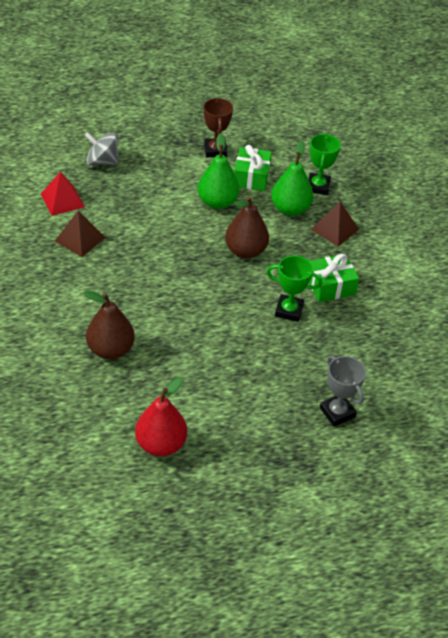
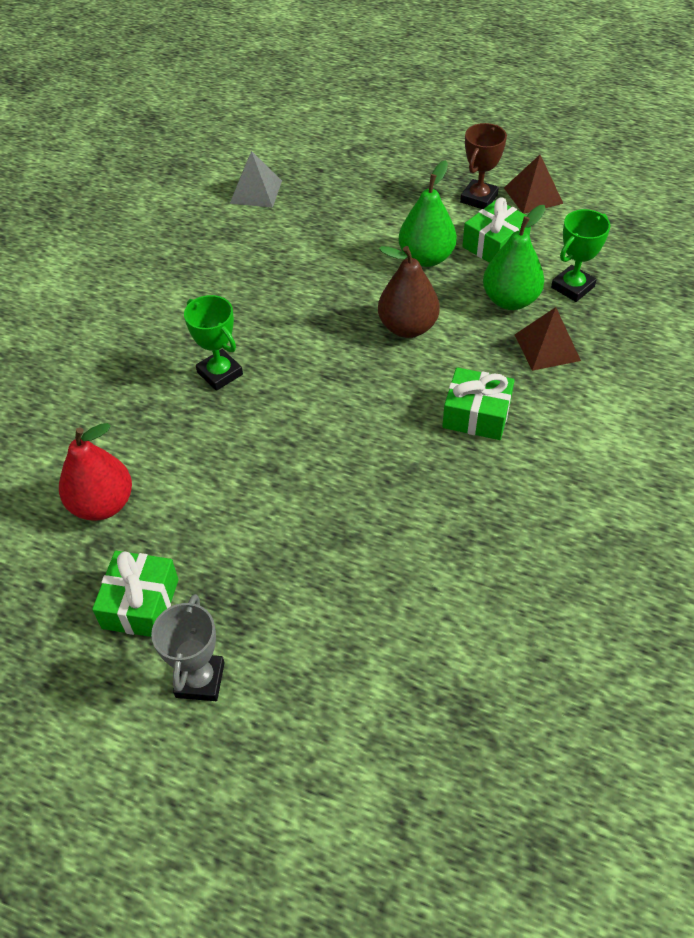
camera: 40 degrees right, 5 degrees up
(62, 200) = (256, 191): red pyramid -> grey pyramid
(80, 239) = (235, 239): brown pyramid -> brown pyramid (533, 195)
(102, 161) = (337, 166): grey spinning top -> none
(110, 349) = (152, 371): brown pear -> none
(241, 486) = (140, 603): none -> green gift
(289, 310) = (395, 421): green trophy -> green trophy (220, 373)
(337, 412) = (339, 577): grey trophy -> grey trophy (200, 680)

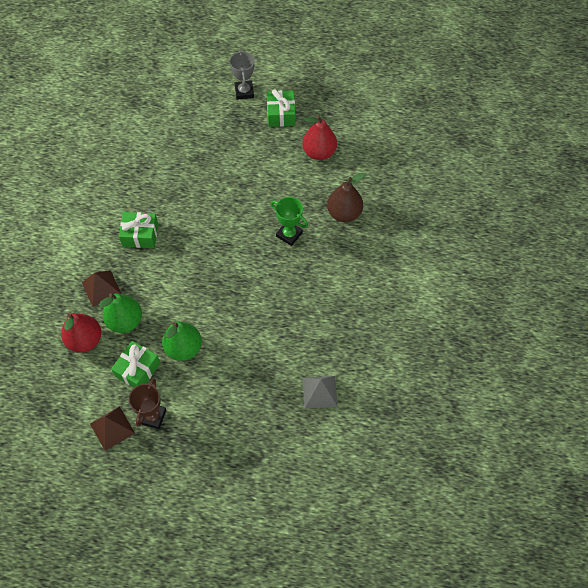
camera: 165 degrees right, 10 degrees up
(407, 327) = (187, 287): brown pear -> brown pear (344, 213)
(572, 287) = (85, 340): green trophy -> red pear

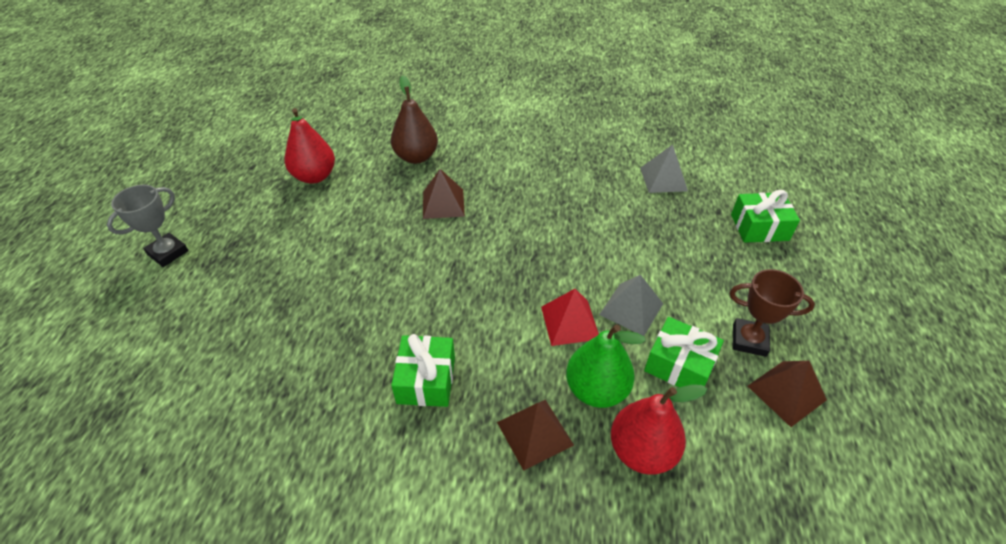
camera: 90 degrees left, 15 degrees down
(175, 310) = (570, 322): none -> red pyramid
(183, 348) = (631, 309): green pear -> grey pyramid
(244, 92) = (168, 253): grey trophy -> grey trophy turned 45 degrees counterclockwise
(281, 114) = (232, 212): green gift -> green gift (759, 227)
(289, 234) = (443, 203): green trophy -> brown pyramid

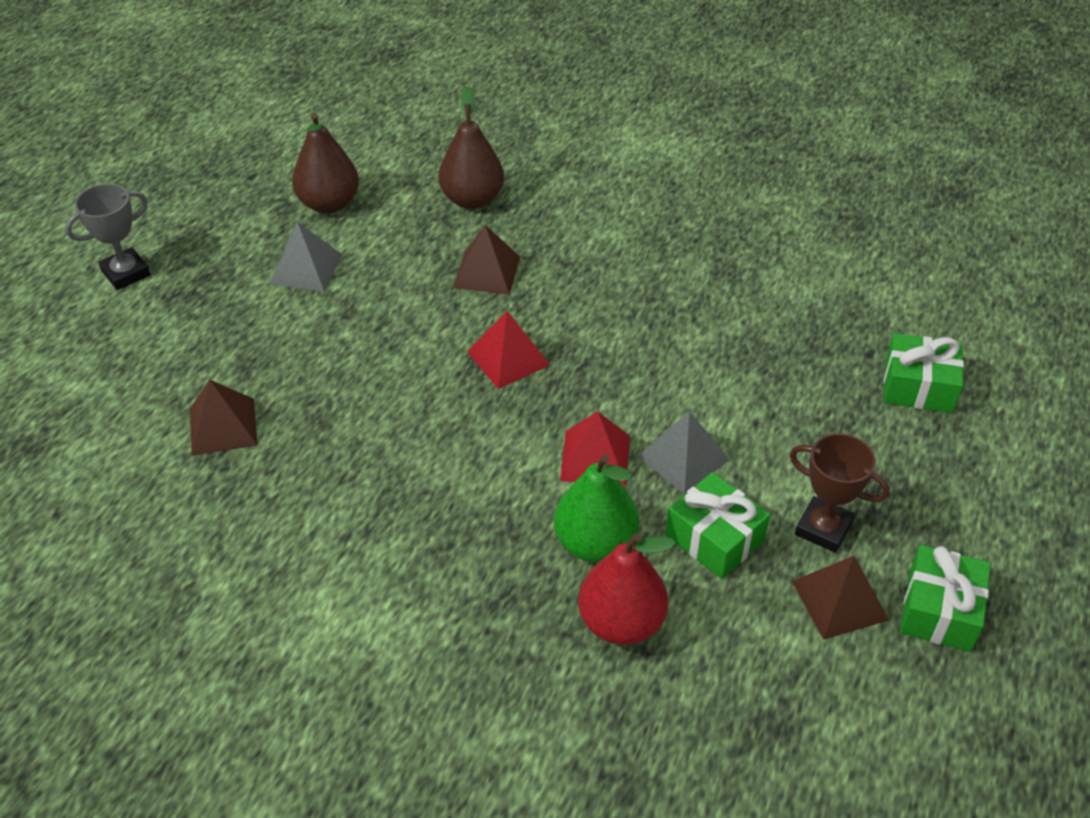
camera: 15 degrees right, 0 degrees up
(314, 176) = (329, 204): red pear -> brown pear
(426, 380) = (392, 487): green gift -> green gift (939, 610)
(480, 261) = (508, 358): none -> red pyramid
(535, 433) = (500, 574): brown pyramid -> brown pyramid (223, 426)
(663, 179) = (811, 292): grey pyramid -> grey pyramid (306, 269)

